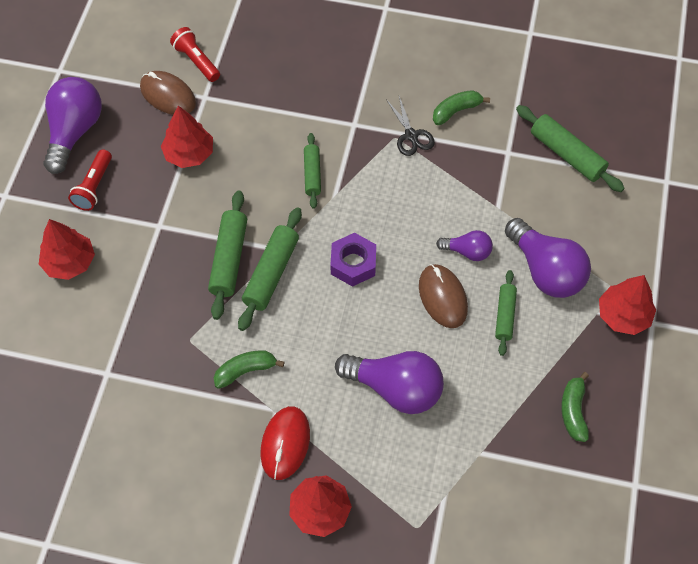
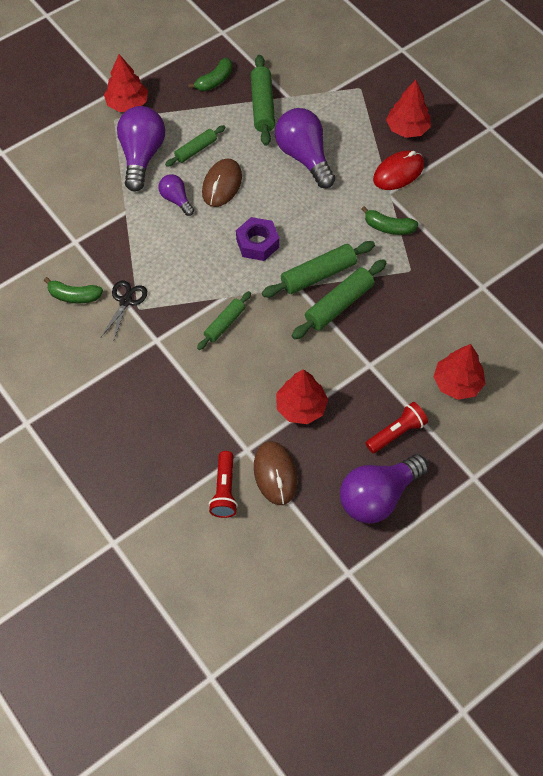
camera: 140 degrees left, 0 degrees up
(566, 154) = (39, 212): green rolling pin -> green rolling pin (262, 106)

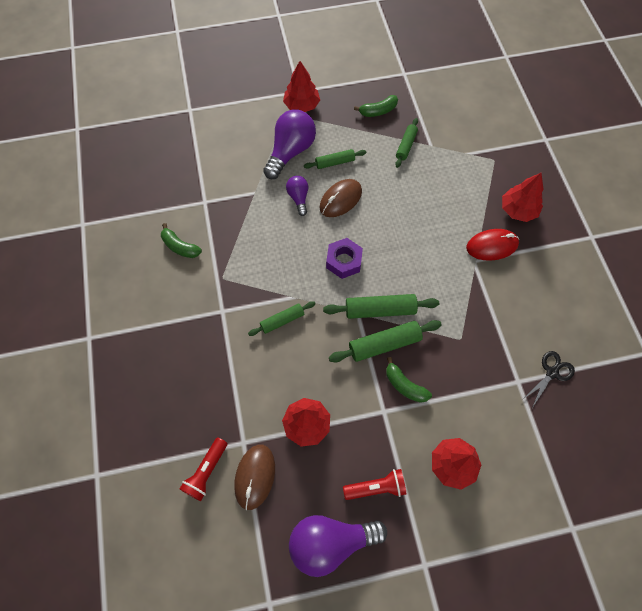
camera: 25 degrees right, 5 degrees up
(125, 301) = (216, 267): black scissors -> black scissors (551, 372)
(262, 106) = (406, 146): green rolling pin -> green rolling pin, size x0.63
(304, 157) = (418, 201): purple light bulb -> none
(388, 227) = (460, 292): green banana -> green banana (404, 385)

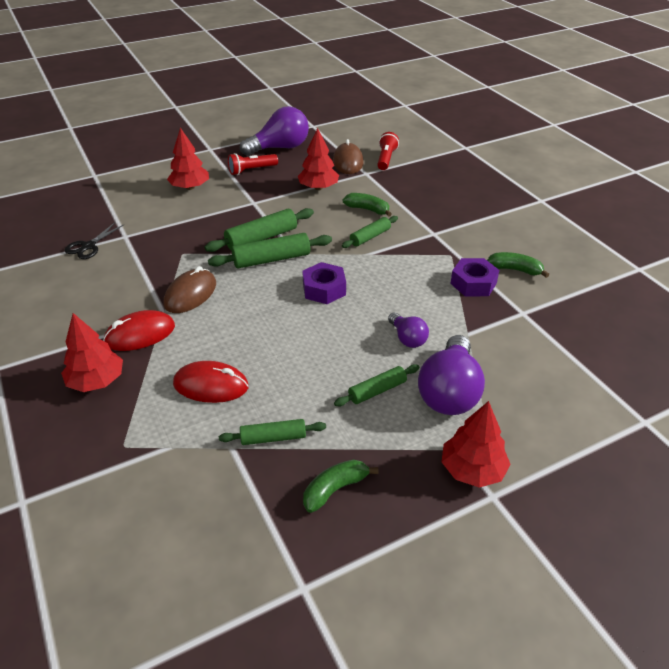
camera: 165 degrees right, 25 degrees down
(223, 239) = (473, 283): none -> purple nut
(340, 199) = (351, 347): brown mouse -> brown mouse (190, 294)
(404, 385) = (237, 218): green banana -> green banana (367, 209)
(406, 146) = (273, 438): green rolling pin -> green rolling pin turned 75 degrees clockwise
(441, 189) = (211, 385): none -> red mouse

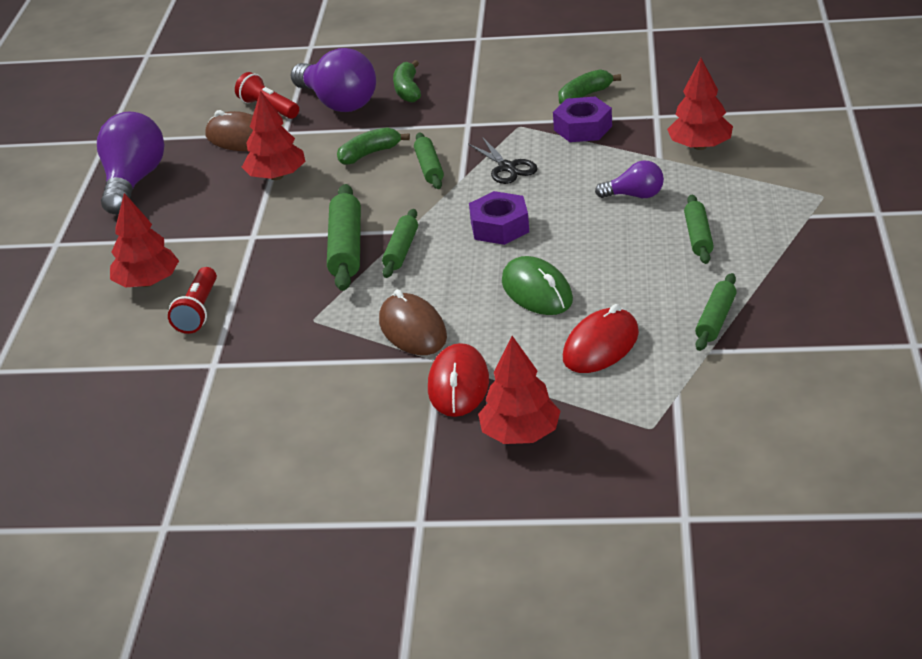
camera: 55 degrees left, 5 degrees down
(88, 246) = (204, 403): black scissors -> black scissors (507, 167)
(251, 170) = (166, 219): red flashlight -> red flashlight (198, 311)
(259, 332) = (537, 291): none -> green mouse
(272, 259) = (401, 250): green rolling pin -> green rolling pin, size x0.63
(335, 489) = (812, 297): green banana -> green banana (408, 90)
(449, 392) = (734, 194): purple light bulb -> purple light bulb (338, 103)
(472, 469) = (841, 213): red tree -> red tree (700, 146)

